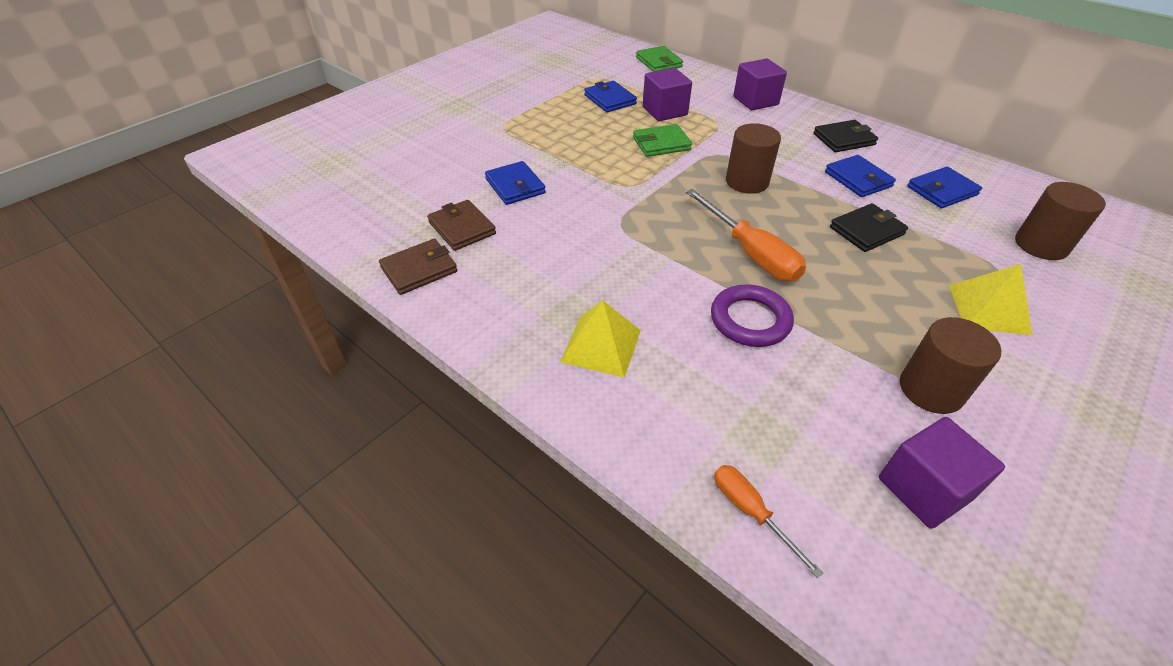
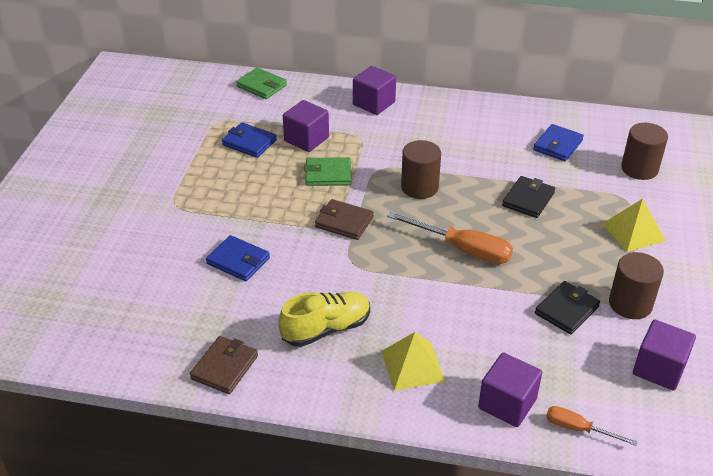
camera: 30 degrees left, 5 degrees down
(462, 228) = (227, 317): brown wallet -> brown wallet (344, 222)
(543, 274) = (326, 329): none -> yellow shoe
(661, 144) = (328, 174): green wallet -> green wallet turned 45 degrees clockwise
(679, 436) = (507, 403): none -> purple cube
(750, 320) = (497, 303): purple ring -> none
(844, 139) = (465, 120): black wallet -> black wallet (566, 310)
(858, 179) = (497, 155): blue wallet -> none

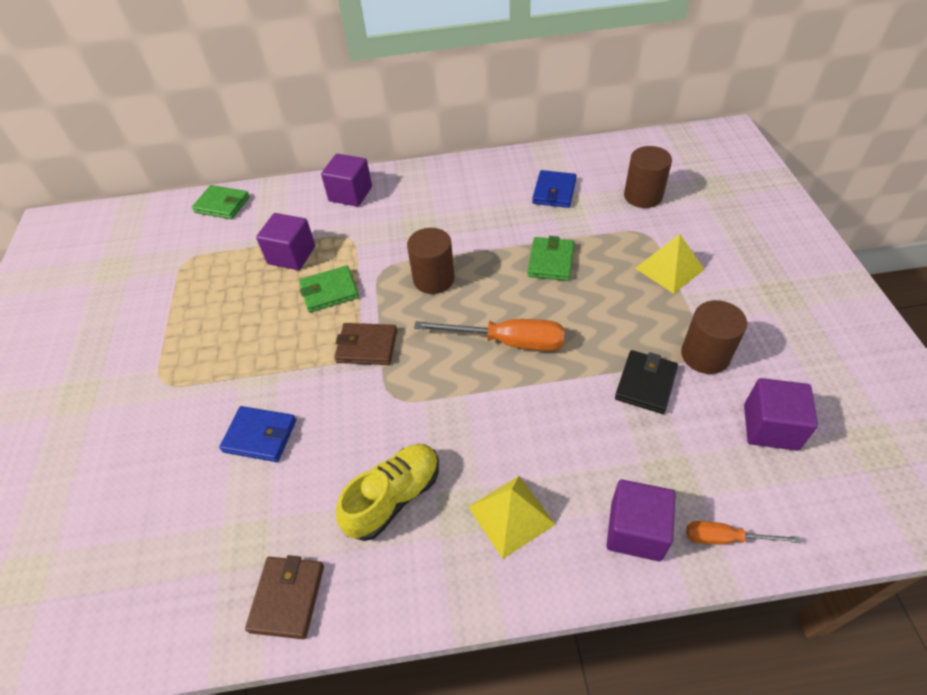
camera: 15 degrees left, 10 degrees up
(249, 142) = (228, 277): blue wallet -> none
(528, 199) = (550, 261): black wallet -> green wallet

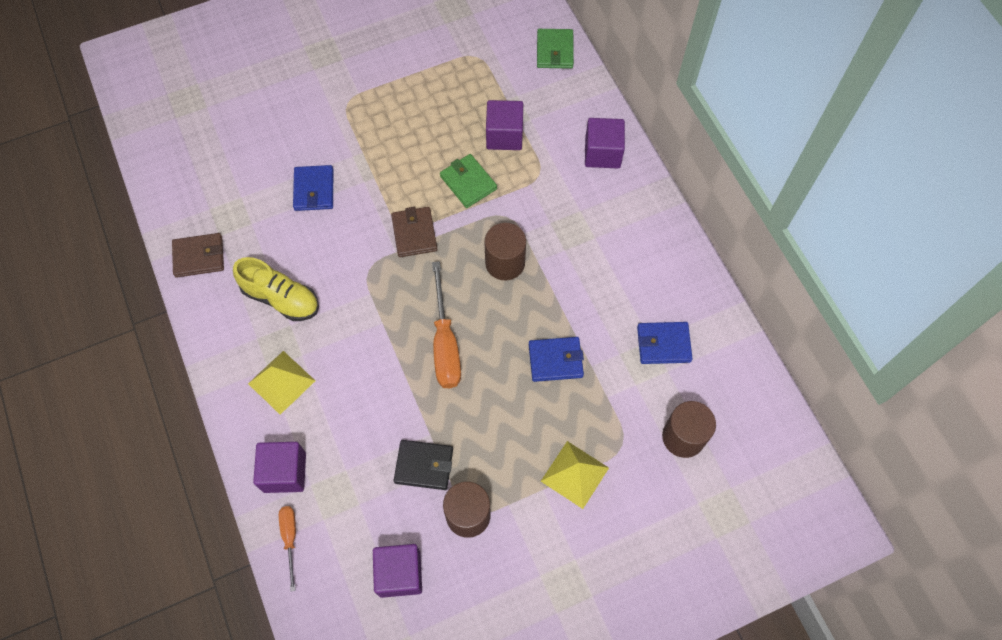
camera: 70 degrees right, 15 degrees up
(550, 261) = (555, 360): green wallet -> blue wallet

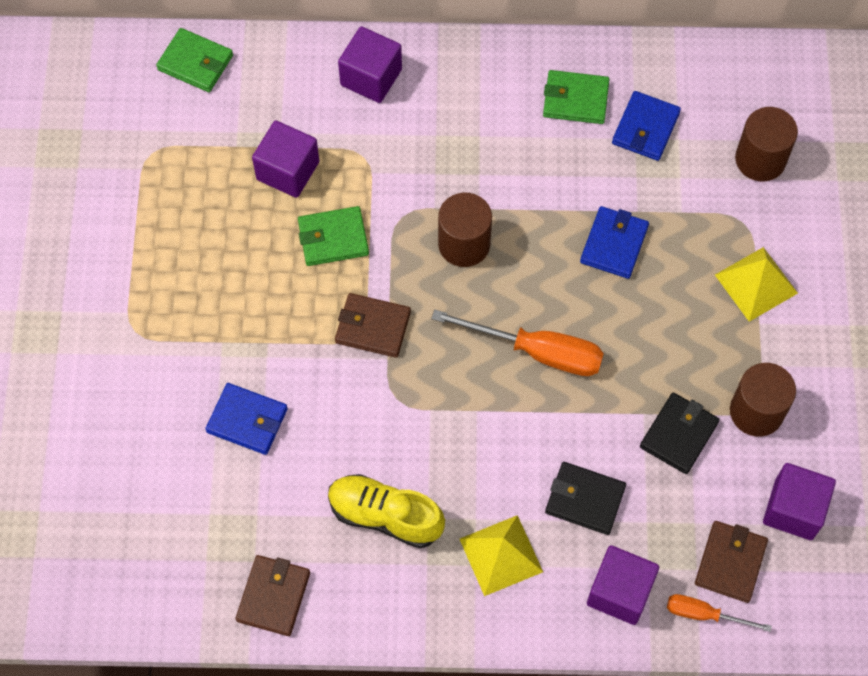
camera: 65 degrees left, 0 degrees up
(281, 298) = (385, 515): yellow shoe -> yellow shoe turned 120 degrees counterclockwise
(338, 542) = (730, 562): none -> brown wallet
(345, 420) = (585, 499): none -> black wallet
(660, 287) = (575, 99): none -> green wallet

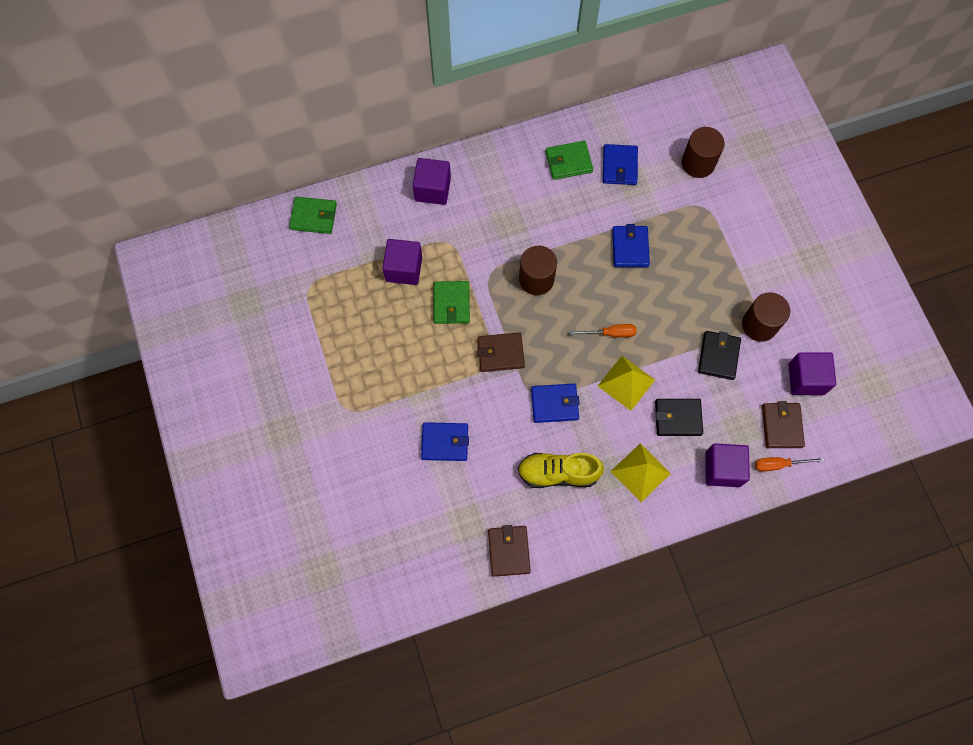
camera: 20 degrees left, 5 degrees up
(333, 238) = (451, 303): green wallet -> green wallet turned 60 degrees counterclockwise
(419, 421) = (554, 404): none -> blue wallet
(537, 352) = (610, 333): orange screwdriver -> orange screwdriver, size x0.56
(756, 284) = (727, 243): yellow pyramid -> yellow pyramid (626, 382)

